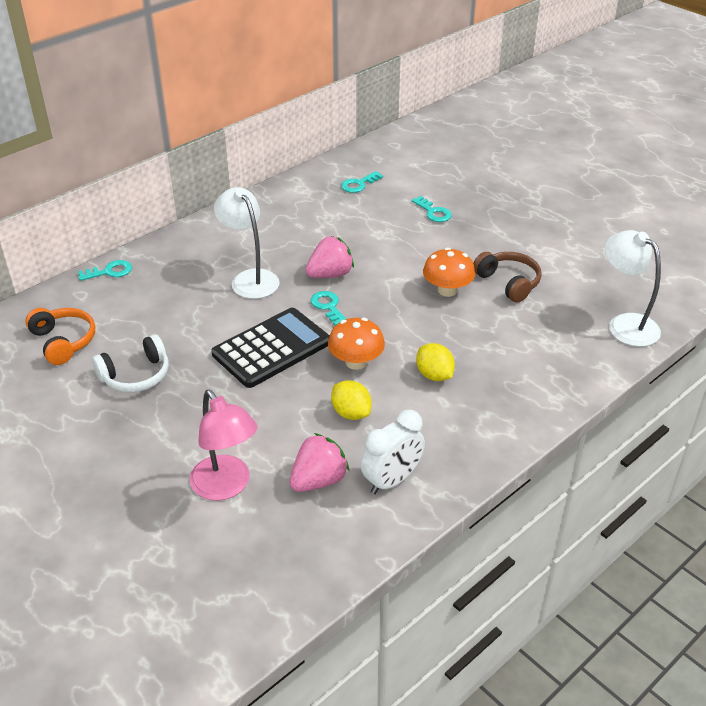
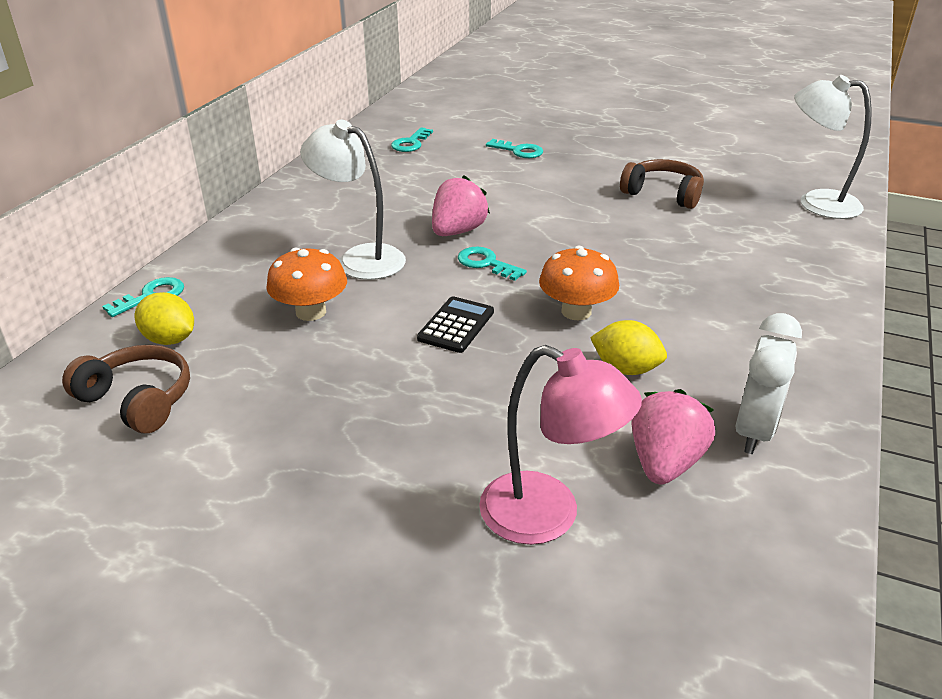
camera: 25 degrees left, 5 degrees down
(63, 342) = (138, 400): orange headphones -> brown headphones
(136, 375) = (289, 411): white headphones -> none
(271, 348) = (456, 325): black calculator -> black calculator, size x0.53
(434, 375) = (680, 300): yellow lemon -> yellow lemon (170, 339)
(447, 290) = (606, 215): orange mushroom -> orange mushroom (311, 312)

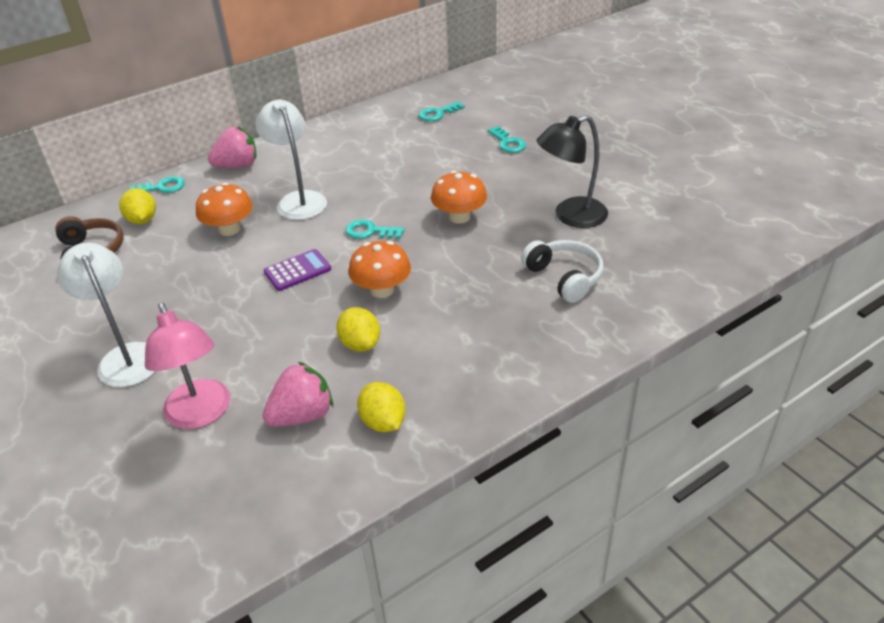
camera: 35 degrees right, 5 degrees up
(456, 325) = (297, 271): black calculator -> purple calculator
(458, 231) = (382, 199): pink strawberry -> pink strawberry (237, 166)
(486, 263) = (370, 231): turquoise key -> turquoise key turned 60 degrees counterclockwise
(561, 224) = (459, 217): none -> orange mushroom
(663, 194) = (570, 216): brown headphones -> black lamp
(730, 243) = (564, 277): none -> white headphones
(754, 431) = (383, 422): white clock -> yellow lemon
(816, 202) = (693, 266): white lamp -> white lamp (126, 356)

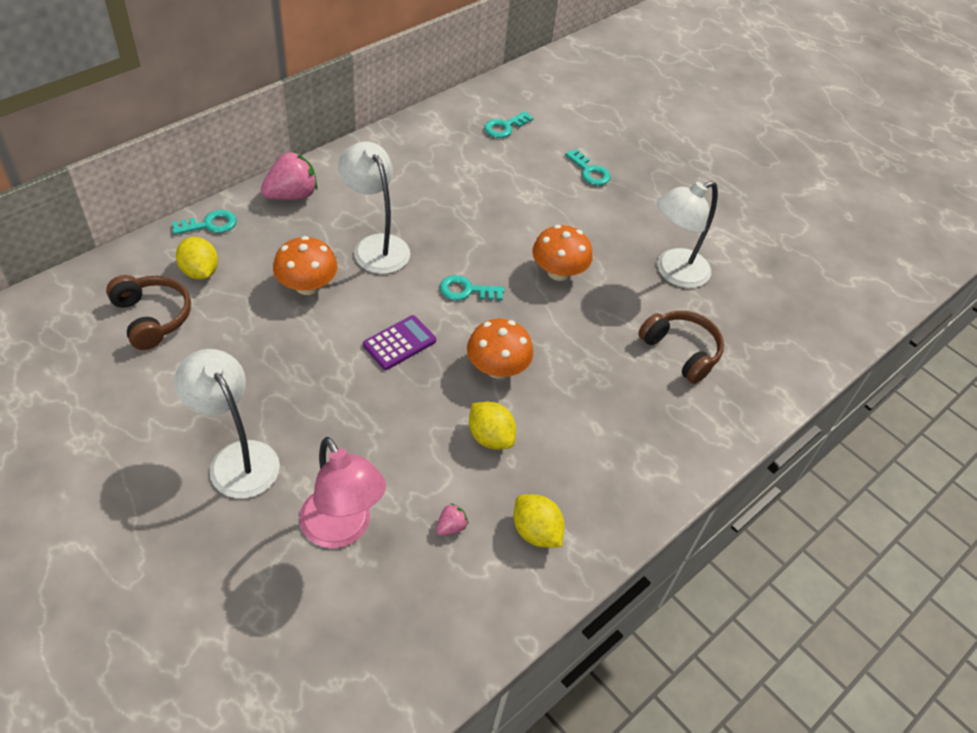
camera: 15 degrees left, 10 degrees up
(302, 415) = (451, 527): pink strawberry -> pink strawberry, size x0.47
(564, 277) = (681, 351): white headphones -> brown headphones
(570, 216) = (673, 272): black lamp -> white lamp

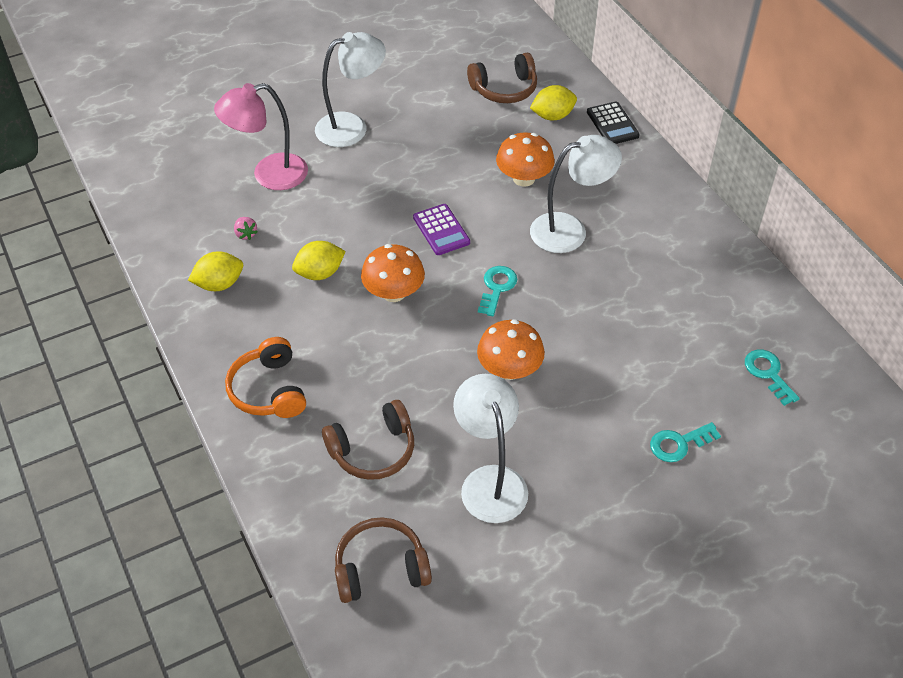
camera: 110 degrees right, 0 degrees up
(210, 224) = (612, 124): turquoise key -> black calculator
(292, 195) = (649, 179): pink strawberry -> none
(654, 445) = (269, 390): none -> orange headphones
(782, 327) = (380, 568): none -> brown headphones

